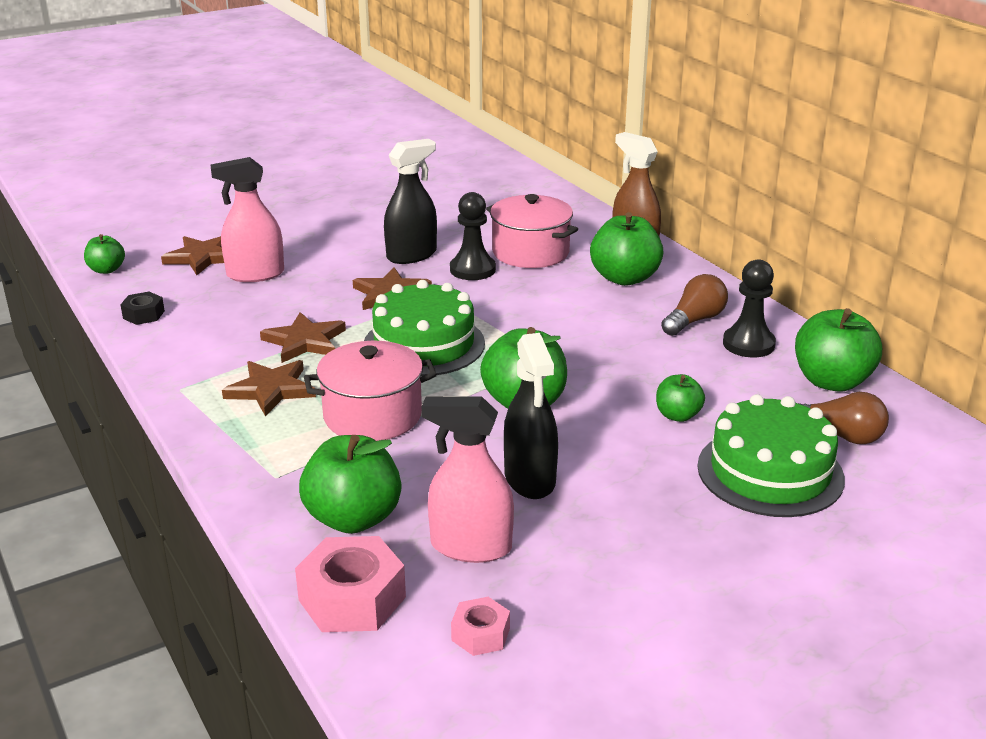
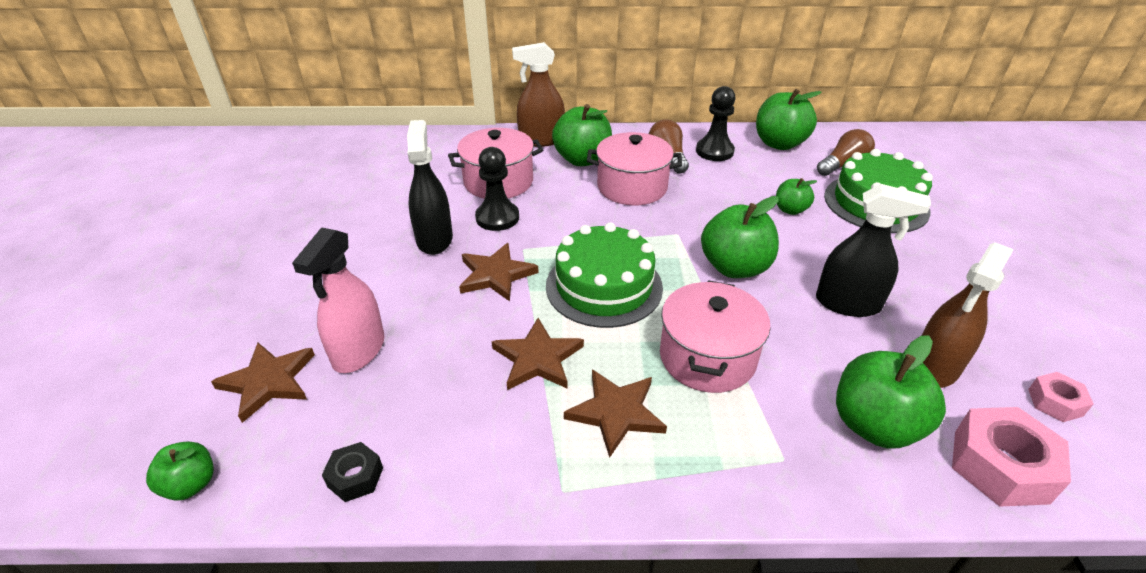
camera: 60 degrees left, 10 degrees up
(470, 546) = (934, 367): pink spray bottle -> brown spray bottle
(606, 316) = (632, 187): none -> pink pot

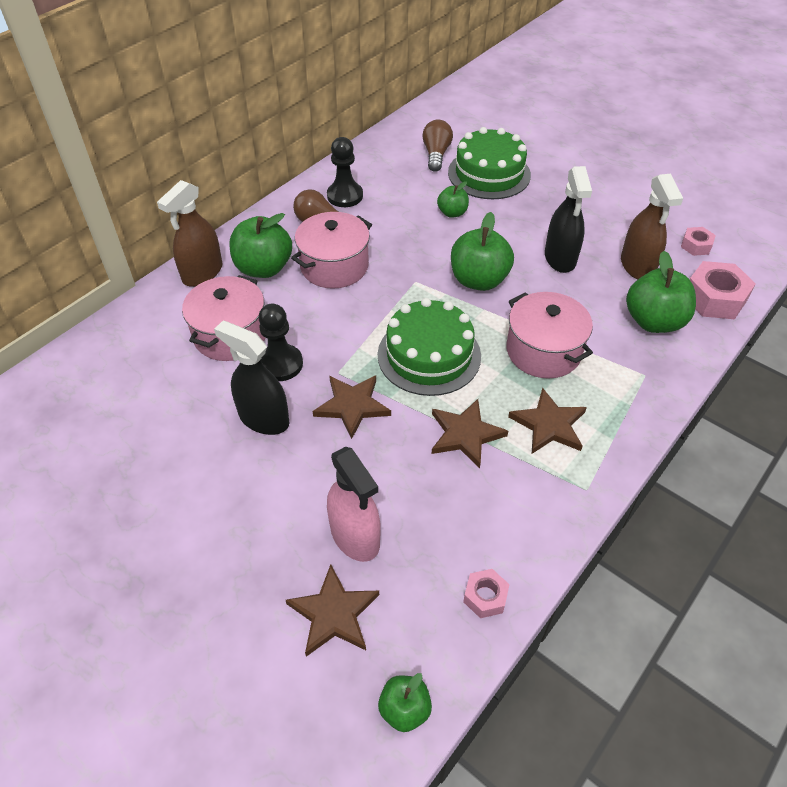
camera: 50 degrees left, 10 degrees up
(355, 477) = (485, 597): black nut -> pink nut
(779, 143) = (376, 161): green apple -> none
(847, 303) = (560, 258): black spray bottle -> black spray bottle turned 120 degrees clockwise

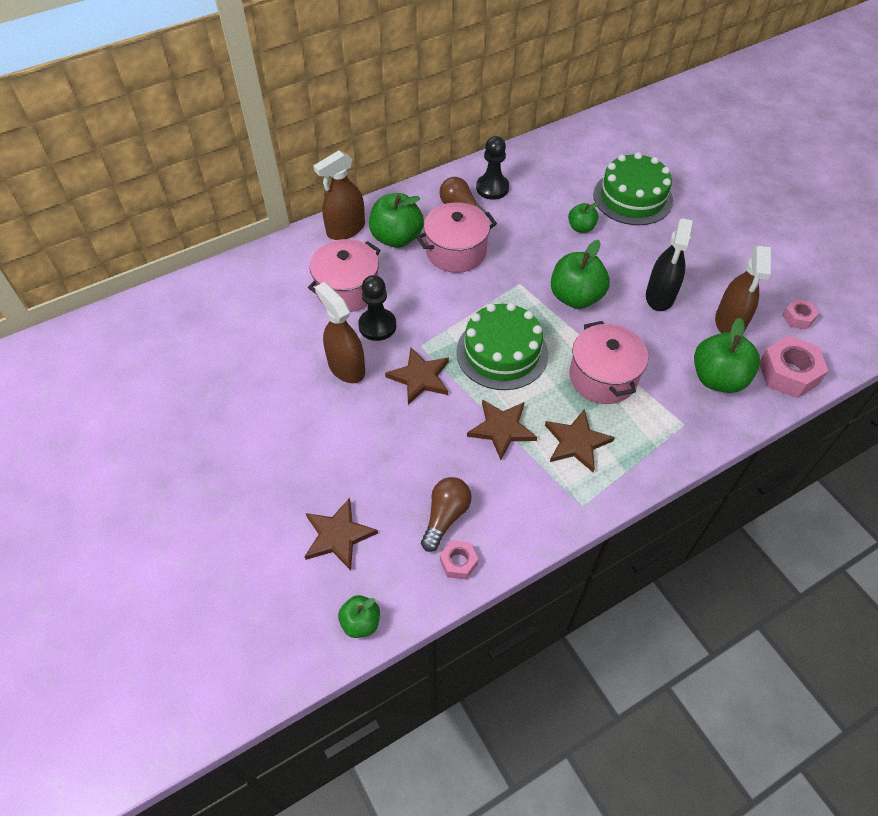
camera: 20 degrees right, 5 degrees up
(263, 418) = (346, 367): black spray bottle -> brown spray bottle
(355, 536) = (378, 483): pink spray bottle -> none
(436, 154) = (592, 167): brown light bulb -> brown light bulb (445, 516)

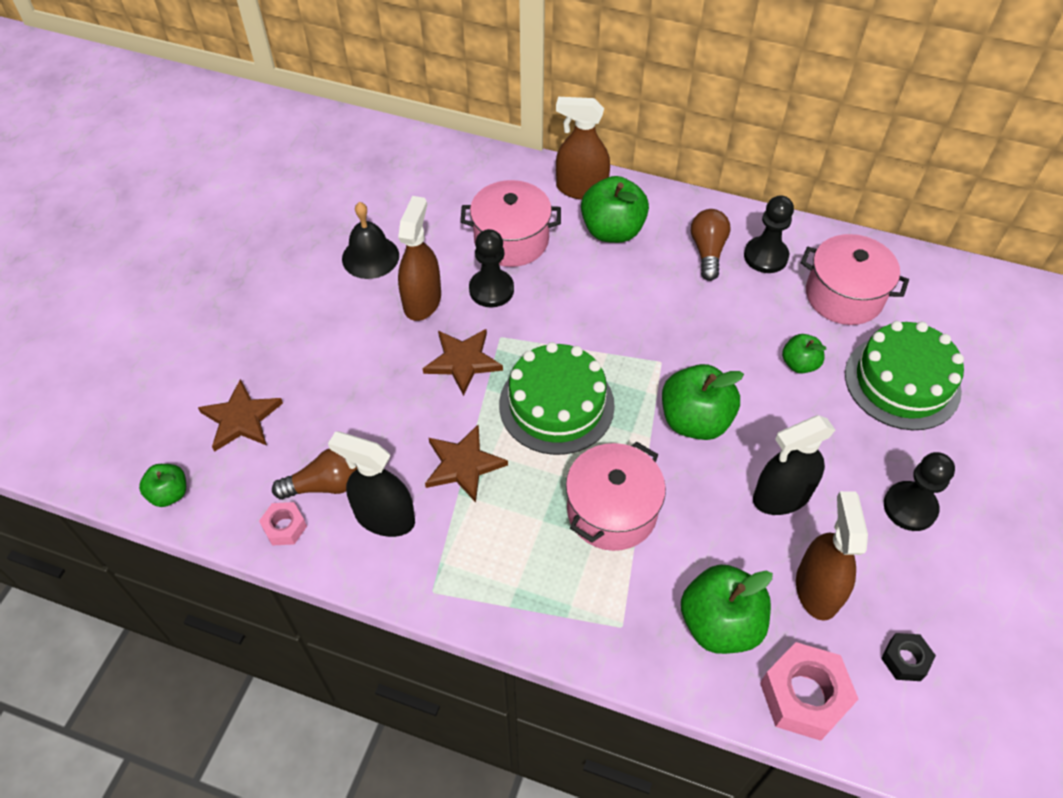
camera: 50 degrees right, 0 degrees up
(275, 371) = (370, 257): none -> black bell
(456, 251) = (646, 285): pink pot -> pink pot (844, 296)
(503, 498) = (384, 517): none -> black spray bottle
(576, 442) = (505, 538): brown star -> none
(711, 251) = (910, 507): none -> black pawn
(729, 322) = (817, 589): brown spray bottle -> brown spray bottle turned 120 degrees clockwise
(798, 318) = (905, 660): pink nut -> black nut

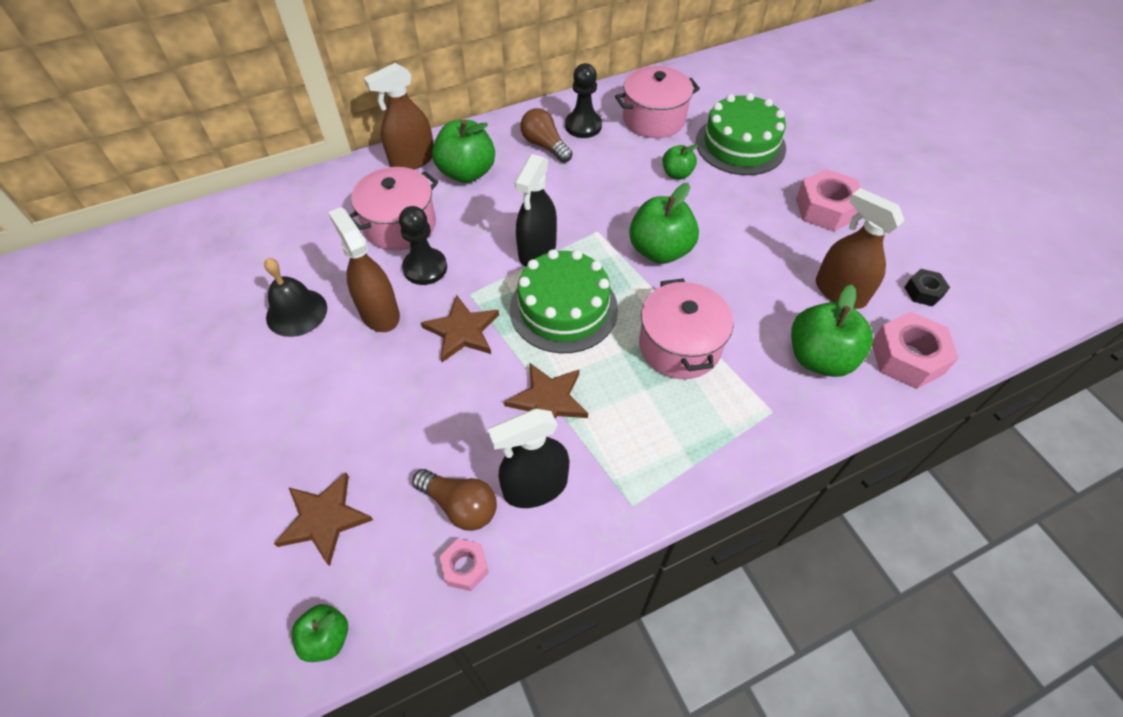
camera: 45 degrees left, 0 degrees up
(325, 485) = (460, 505): brown light bulb -> brown light bulb turned 90 degrees clockwise
(781, 496) = (759, 256): black spray bottle -> black spray bottle (537, 250)
(910, 507) = (825, 209): black pawn -> pink nut

